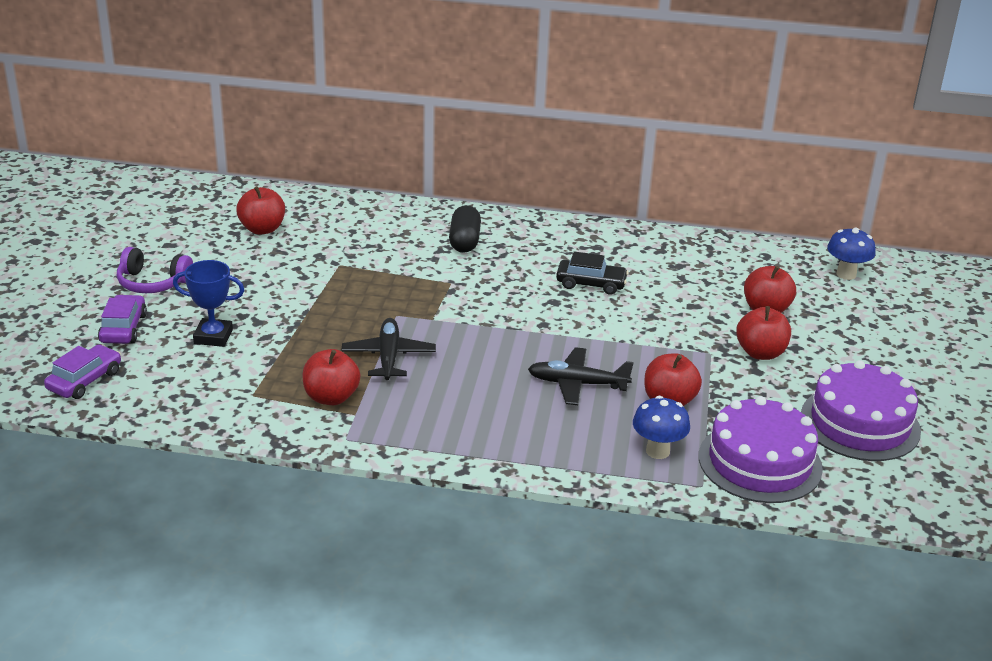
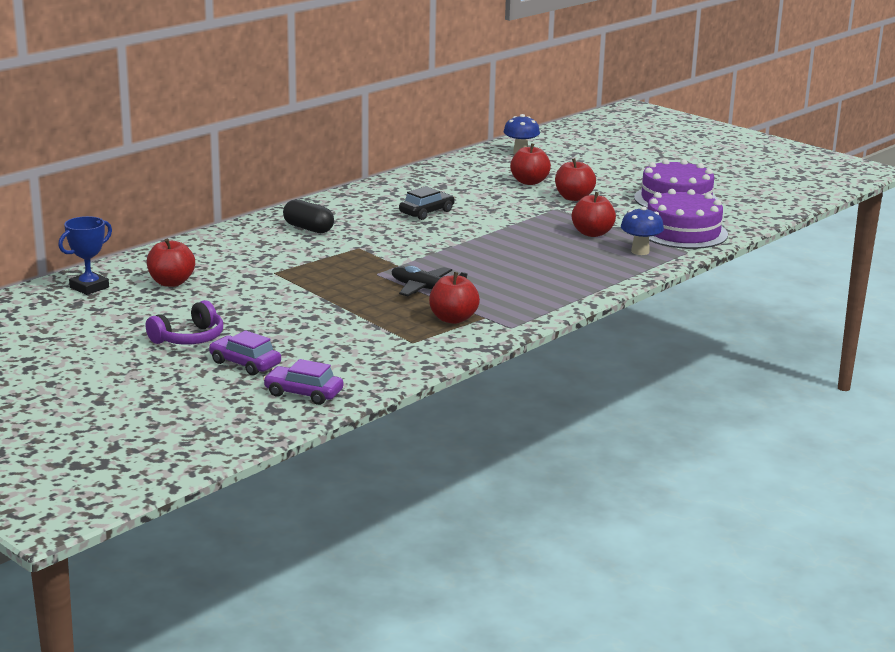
camera: 55 degrees left, 10 degrees down
(84, 380) = (303, 393): purple car -> purple car turned 45 degrees counterclockwise
(213, 336) = (310, 336): blue trophy -> blue trophy (89, 287)
(577, 384) = (539, 249): black plane -> none

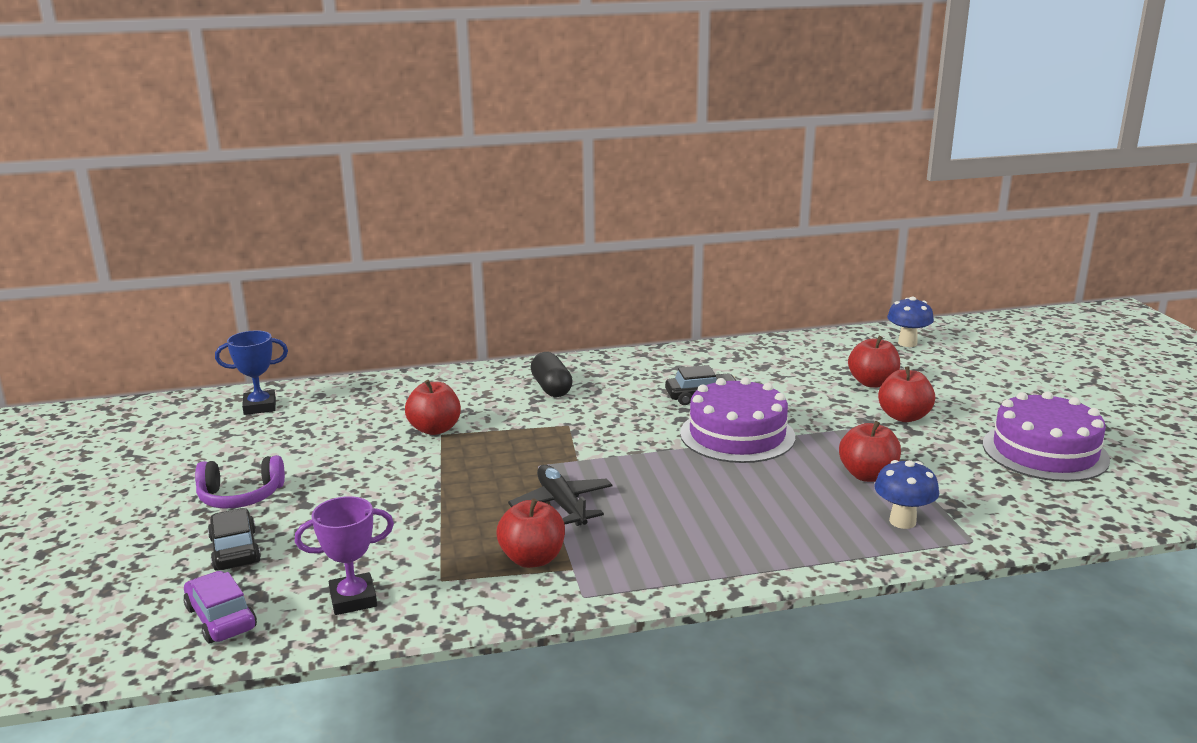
camera: 35 degrees right, 0 degrees up
(171, 283) = (333, 421): red apple -> red apple (435, 429)
(245, 364) = (235, 550): purple car -> black car
(373, 364) = (353, 599): none -> purple trophy
(683, 232) = (1000, 506): purple cake -> purple cake (737, 435)

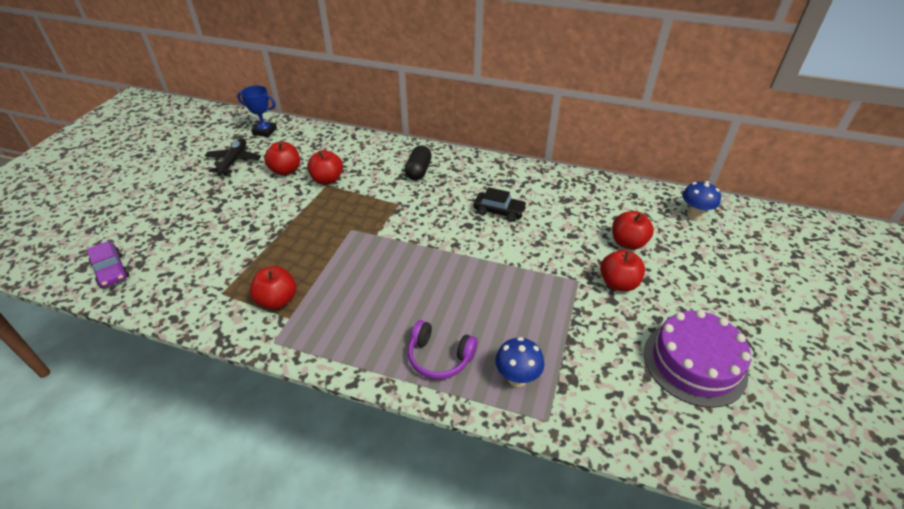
camera: 30 degrees right, 20 degrees up
(221, 618) = (111, 270): purple car -> purple car turned 150 degrees clockwise
(235, 550) = (160, 227): black car -> none
(240, 496) = (197, 191): purple headphones -> purple headphones (439, 357)
(353, 599) = (172, 287): purple trophy -> none
(562, 504) = (333, 266): black plane -> black plane (234, 161)
(737, 435) = (488, 253): purple cake -> none
(868, 475) = (536, 325): red apple -> red apple (285, 171)

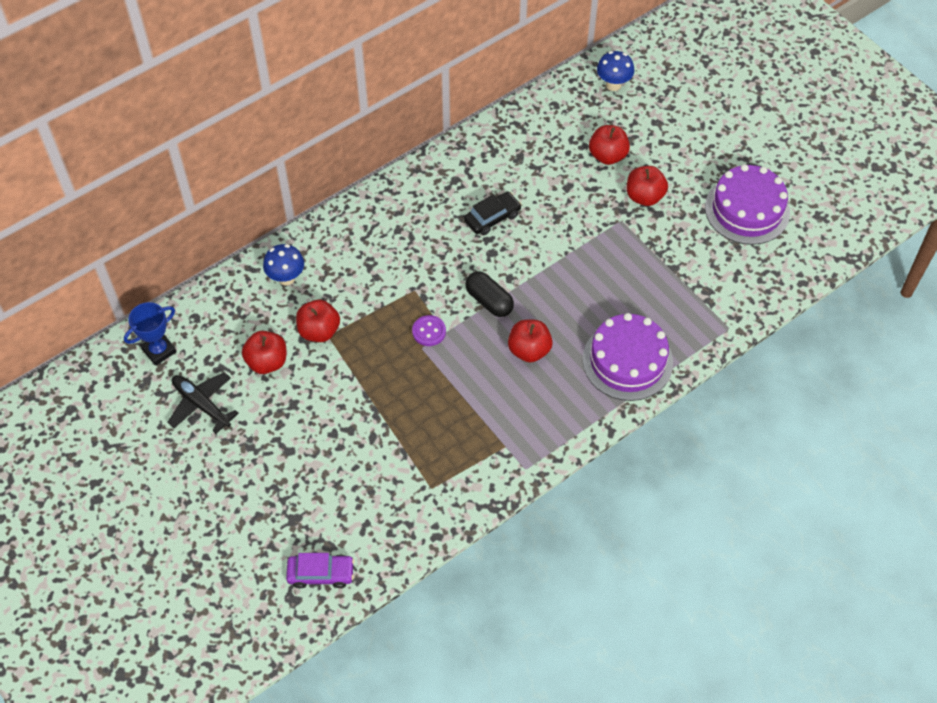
camera: 55 degrees left, 15 degrees up
(277, 300) = (476, 447): red apple -> red apple (529, 350)
(368, 226) = (429, 331): none -> purple button
(419, 171) = (373, 244): black capsule -> black capsule (489, 301)
(439, 357) = (627, 361): purple headphones -> purple cake
(517, 378) = (682, 323): blue mushroom -> blue mushroom (286, 278)

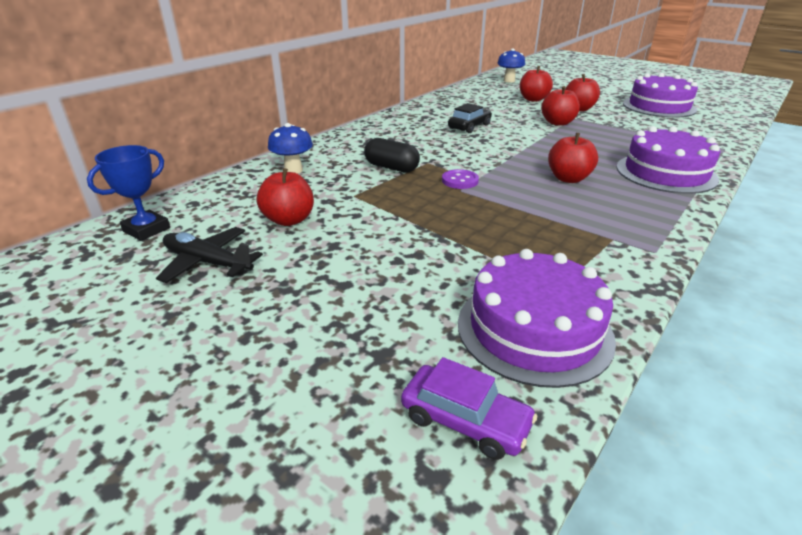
camera: 15 degrees left, 25 degrees down
(319, 331) = (342, 194): red apple -> red apple (558, 123)
(321, 574) = (465, 420): purple car -> purple car turned 45 degrees clockwise
(391, 522) = (534, 329): none -> purple cake
(489, 301) = (503, 160): black capsule -> black capsule (391, 168)

